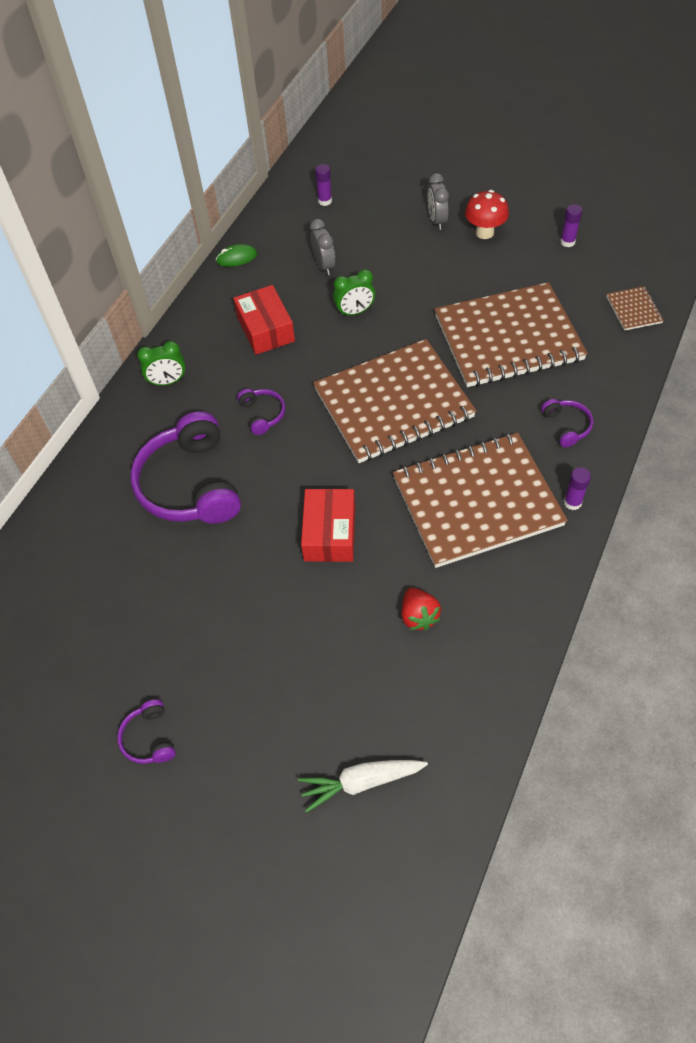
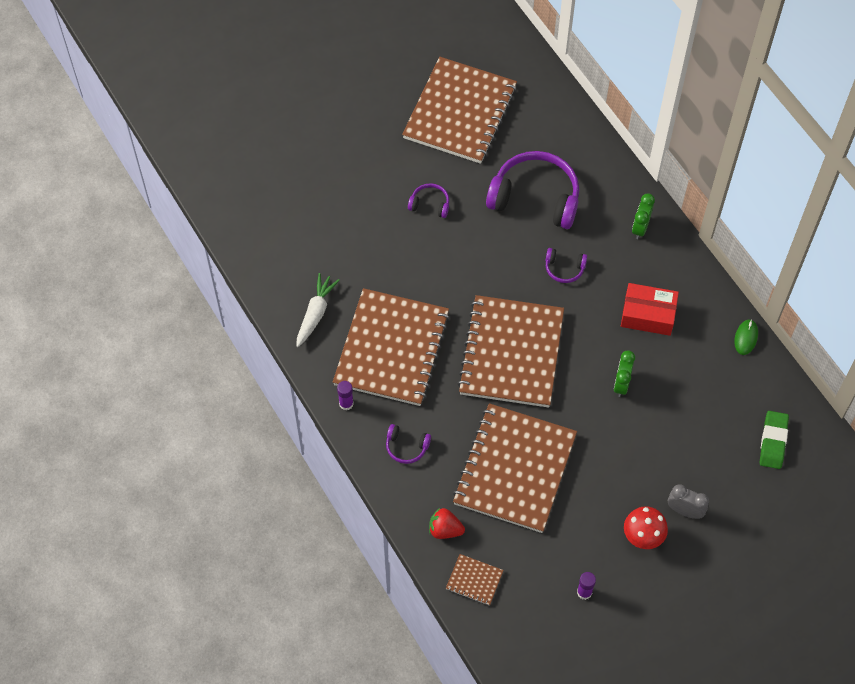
camera: 120 degrees right, 5 degrees up
(115, 624) = (460, 112): none -> brown notebook
(149, 738) = (375, 98): purple headphones -> purple headphones (430, 204)
(324, 265) = (690, 393): grey clock -> none
(325, 201) = (773, 441): purple glue stick -> green eraser
(330, 533) = (435, 253): red box -> none
(361, 782) = (270, 179): white carrot -> white carrot (315, 313)
(418, 616) = (340, 264): red strawberry -> red strawberry (445, 529)

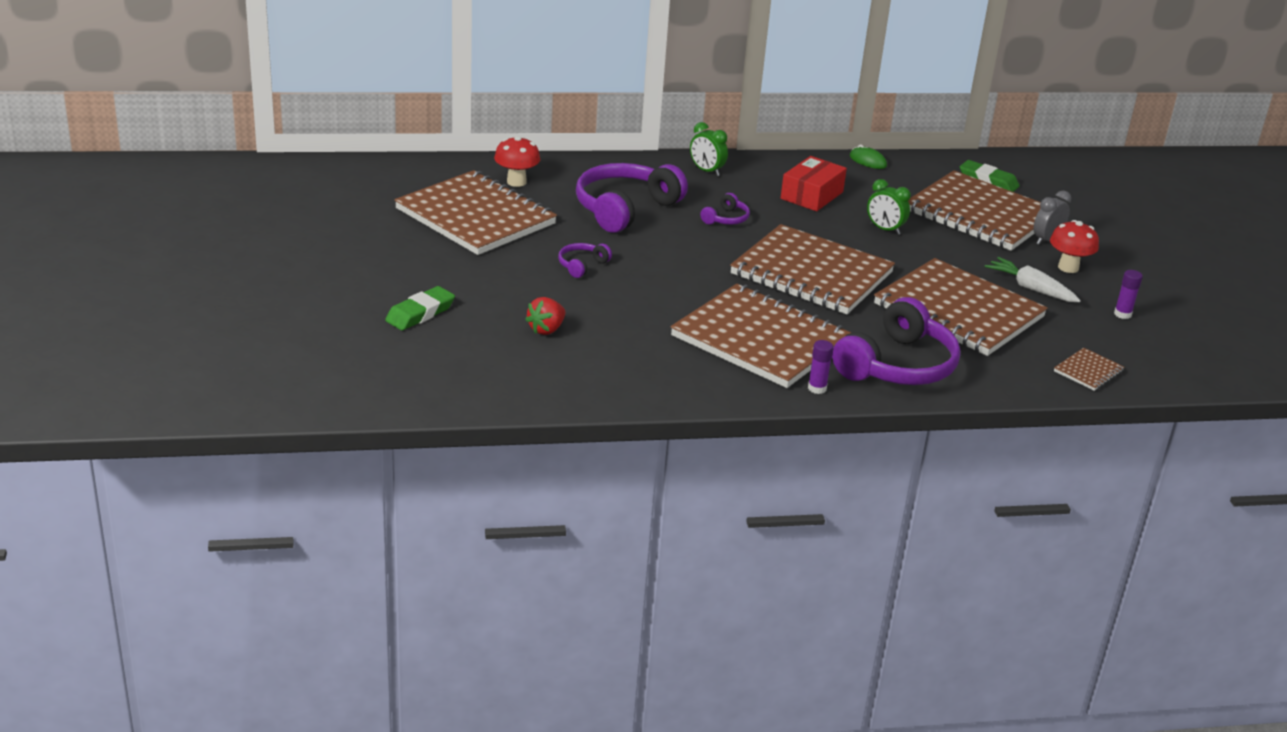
camera: 70 degrees left, 30 degrees down
(308, 141) = (420, 313): none -> green eraser
(315, 313) = (675, 375): white carrot -> white carrot (1031, 288)
(406, 447) = (897, 366): purple headphones -> purple headphones, size x2.22
(445, 529) = (1017, 371): red strawberry -> red strawberry (546, 329)
(531, 113) = (516, 182): none -> red mushroom
(698, 449) = (980, 215): none -> brown notebook

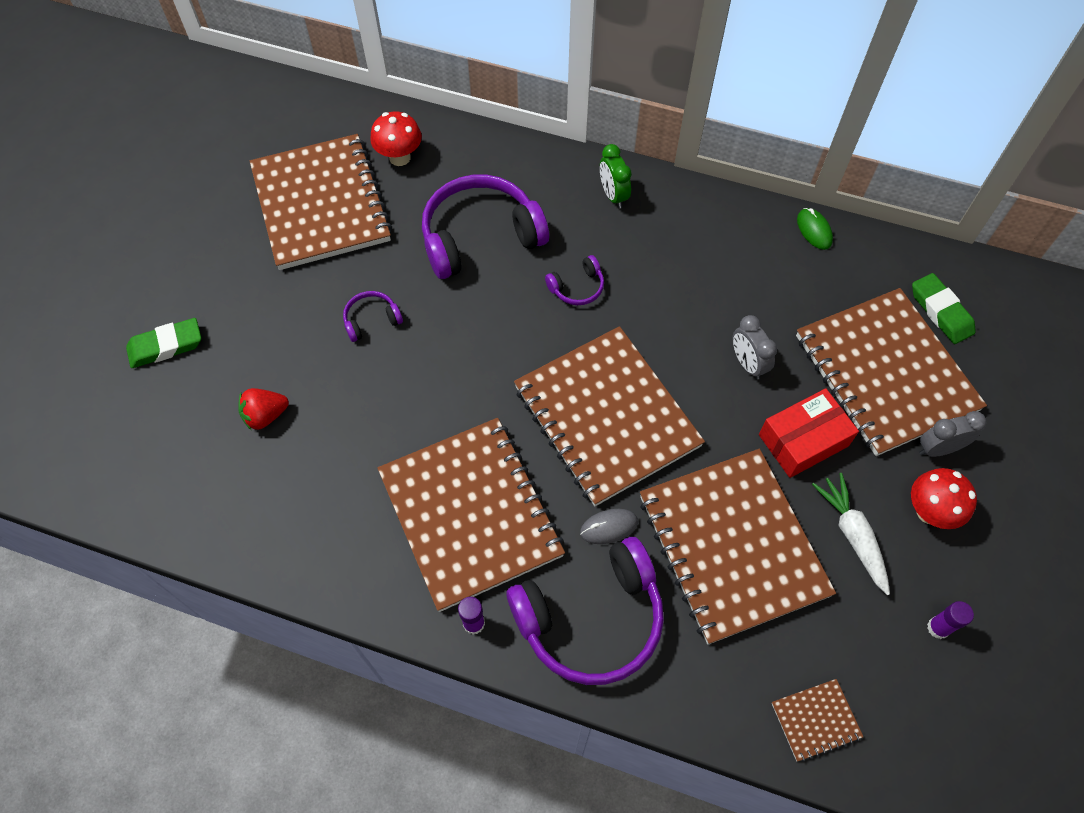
camera: 30 degrees right, 30 degrees up
(811, 195) = (703, 274): red box -> red box (803, 440)
(866, 322) = (609, 527): none -> grey mouse
(884, 229) = (747, 364): green clock -> grey clock

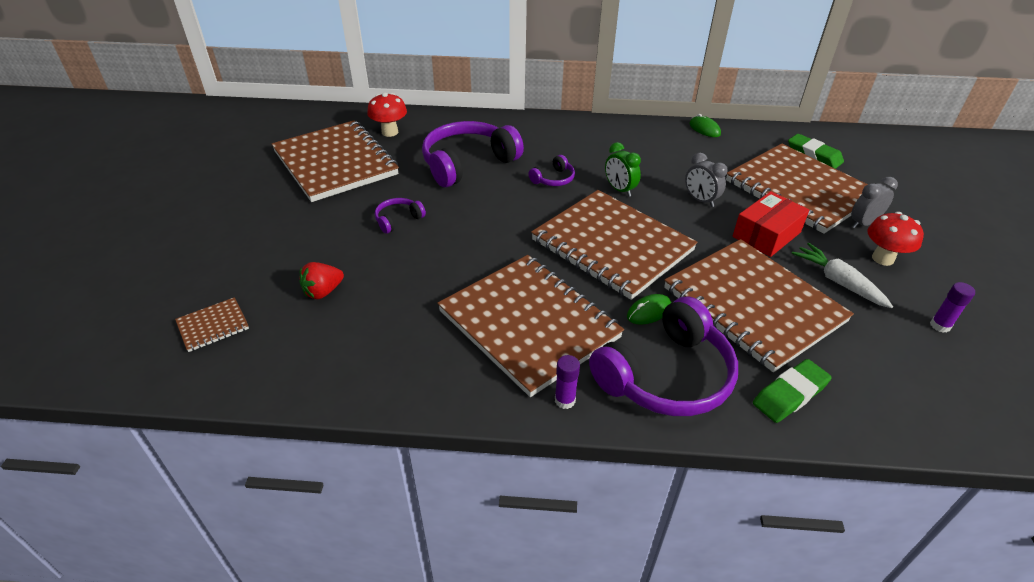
camera: 15 degrees left, 20 degrees down
(166, 346) = (220, 262): green eraser -> green eraser (790, 394)
(609, 527) = (649, 311): grey mouse -> green mouse
(613, 195) = (556, 131): green clock -> green clock (619, 190)
(815, 720) = (892, 407): brown notebook -> brown notebook (213, 326)

